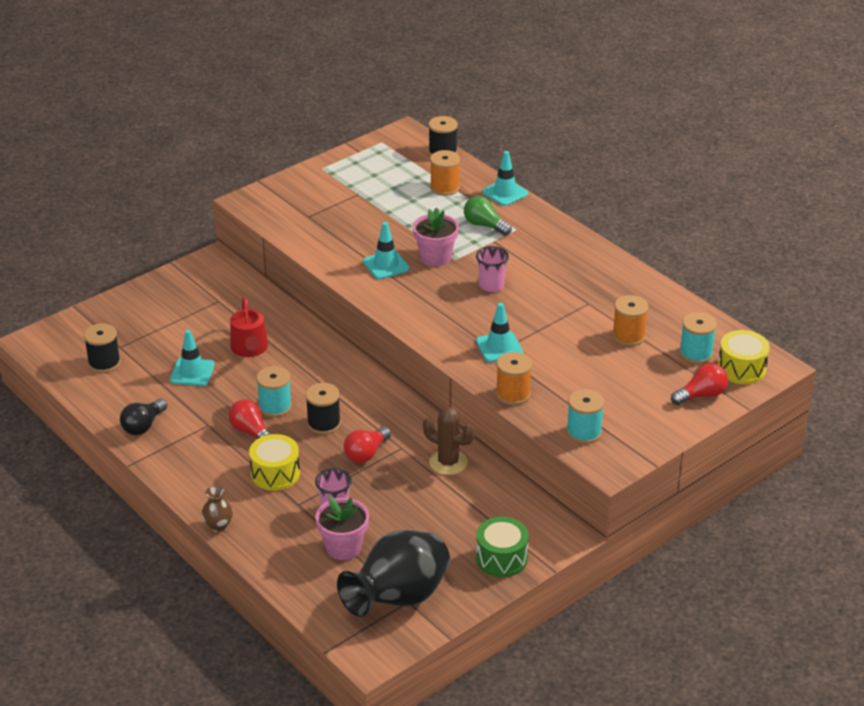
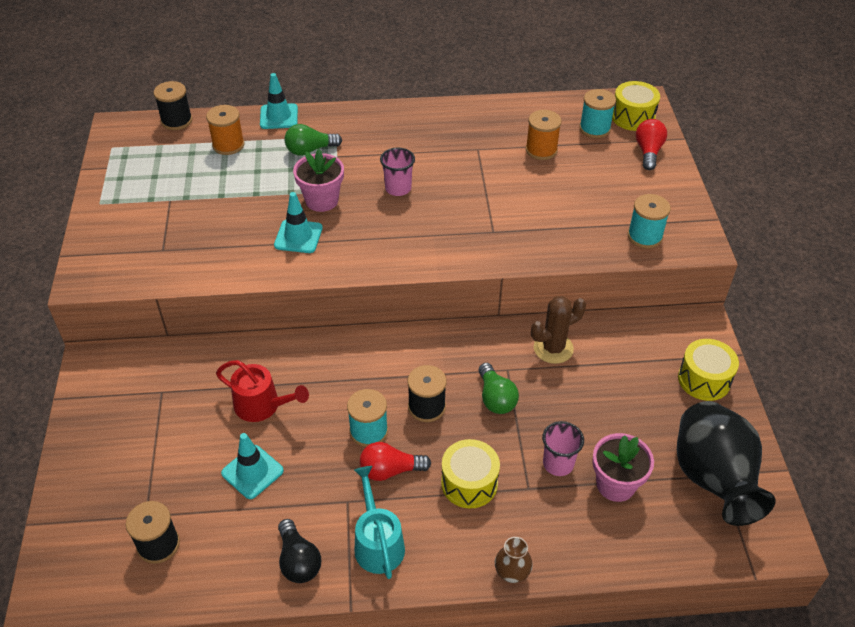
camera: 55 degrees left, 10 degrees up
(187, 454) = (377, 543): none -> turquoise watering can
(366, 453) = (495, 398): red light bulb -> green light bulb
(499, 347) = (488, 227): turquoise traffic cone -> none
(501, 558) = (704, 379): green drum -> yellow drum
(513, 394) = (560, 251): orange spool -> none

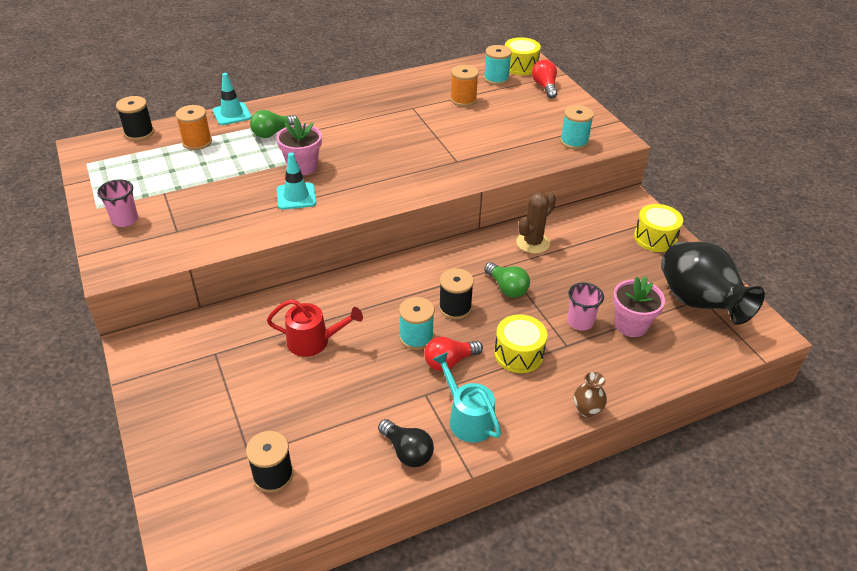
camera: 20 degrees left, 5 degrees down
(252, 472) = (331, 394): turquoise traffic cone -> none
(398, 188) = (363, 146): pink cup -> pink cup (125, 220)

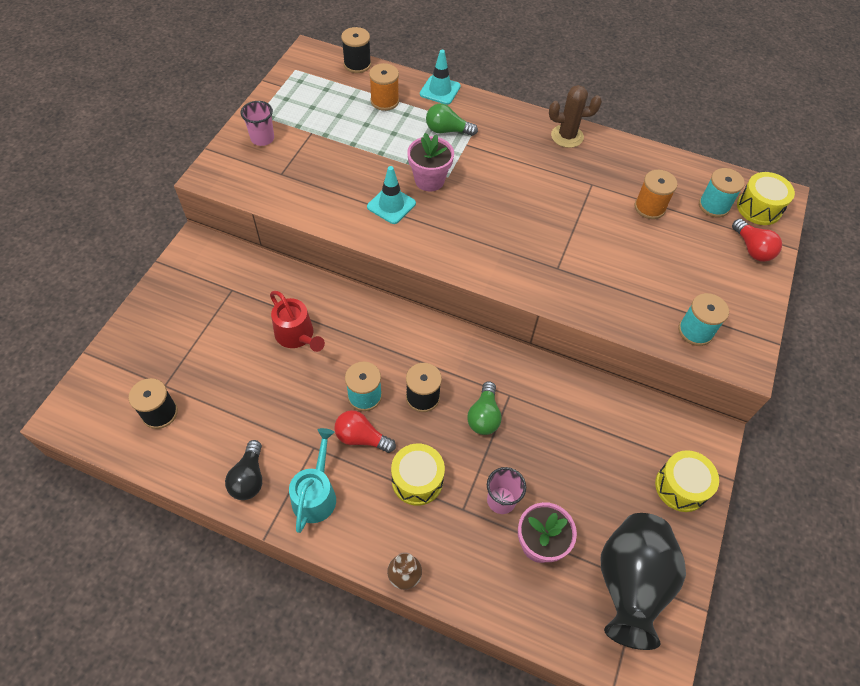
camera: 45 degrees right, 15 degrees up
(533, 243) = (560, 394): brown cactus -> brown cactus (567, 136)
(544, 87) = (752, 249): red light bulb -> red light bulb turned 120 degrees clockwise

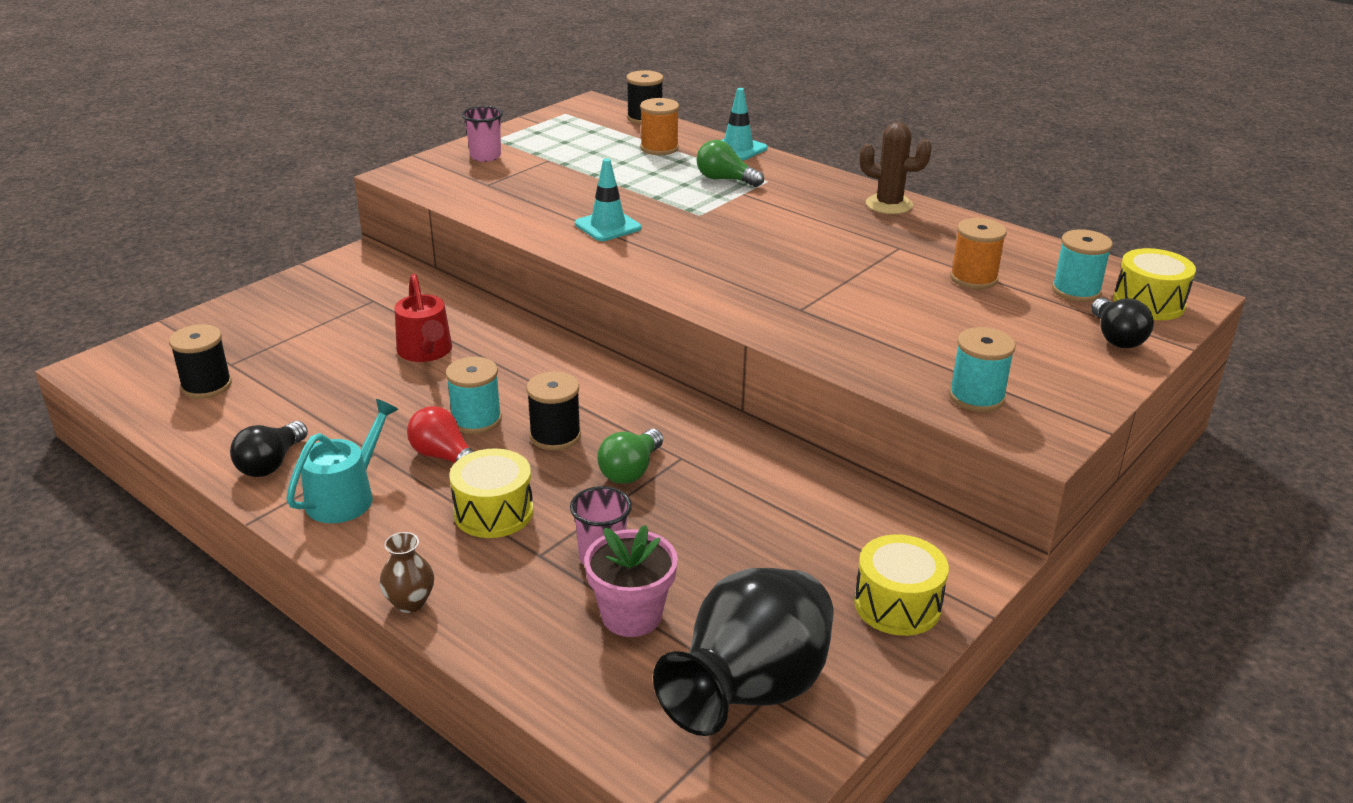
camera: 20 degrees right, 25 degrees down
(429, 180) = (673, 214): pink flower pot -> none
(752, 249) = (1116, 337): red light bulb -> black light bulb

